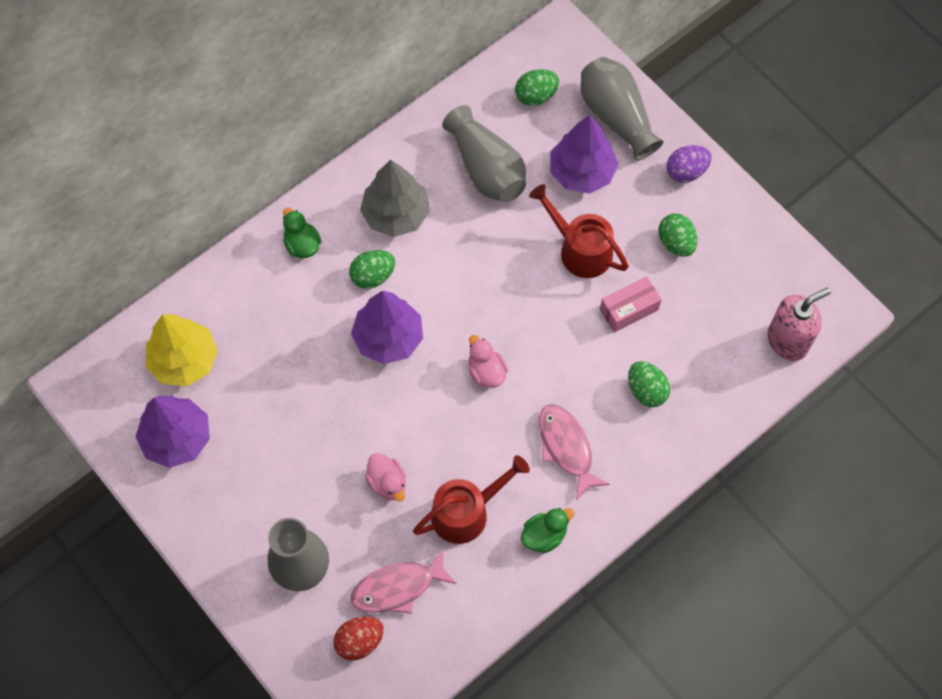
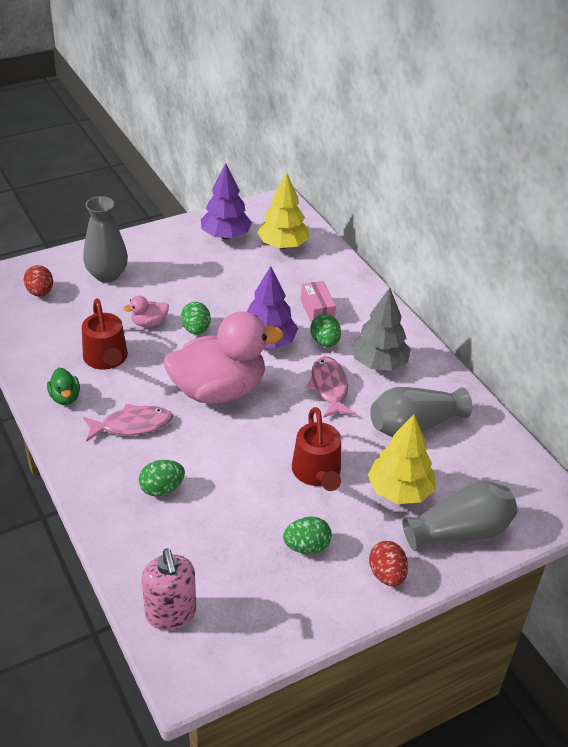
camera: 100 degrees right, 25 degrees down
(302, 244) = (362, 310): green duck -> none
(398, 587) = (68, 315): pink fish -> pink fish (329, 387)
(486, 372) = (219, 390): pink duck -> pink duck, size x2.44
(536, 96) = (490, 474): green egg -> green egg (196, 330)
(580, 249) = (317, 473): red watering can -> red watering can turned 120 degrees clockwise
(581, 172) = (400, 491): purple tree -> yellow tree
(629, 309) = (246, 494): pink box -> pink box (317, 311)
(686, 172) = (386, 575): purple egg -> red egg

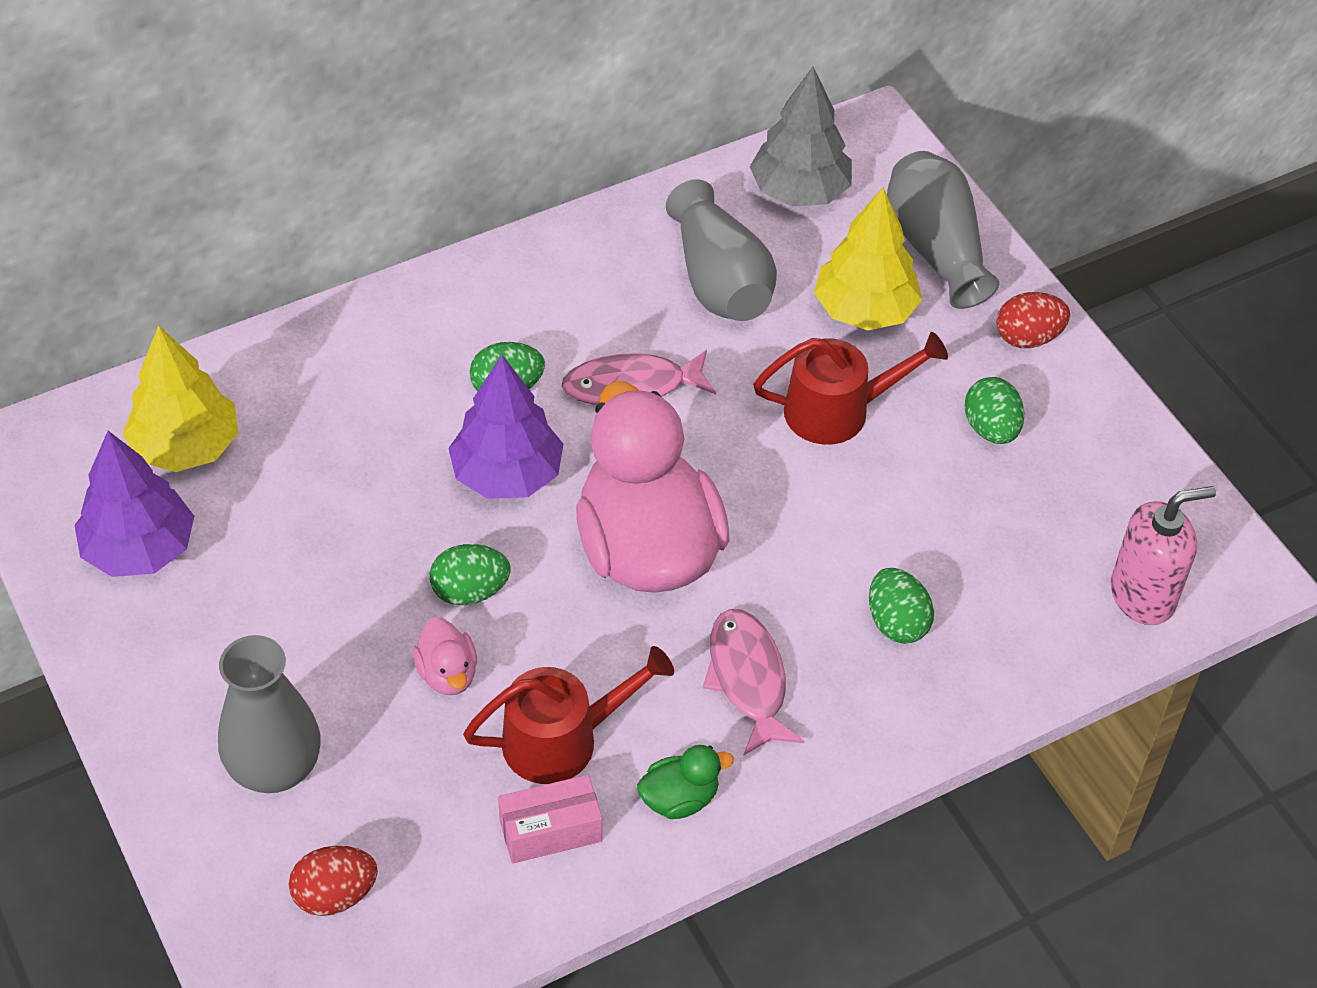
camera: 90 degrees left, 10 degrees up
(317, 311) = (414, 397): pink box -> pink box (550, 830)
(379, 363) = (565, 315): grey tree -> grey tree (800, 191)

